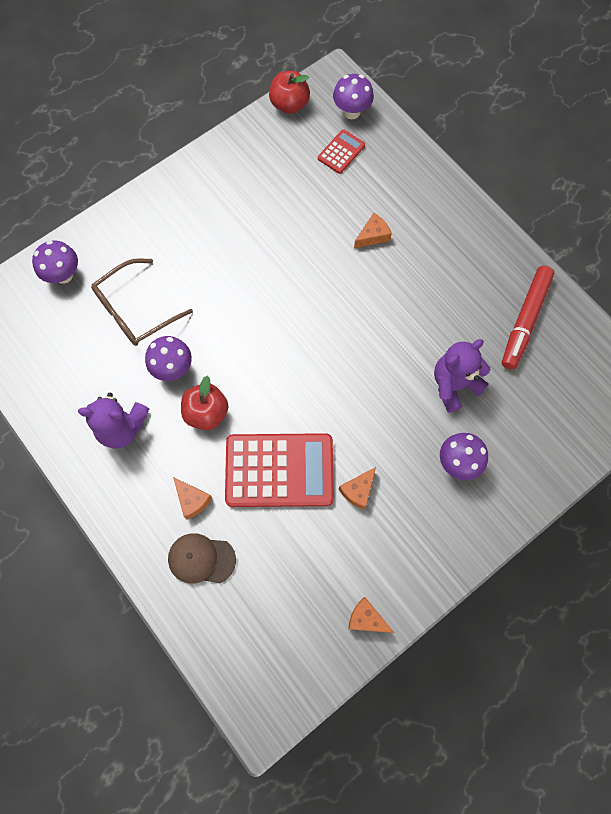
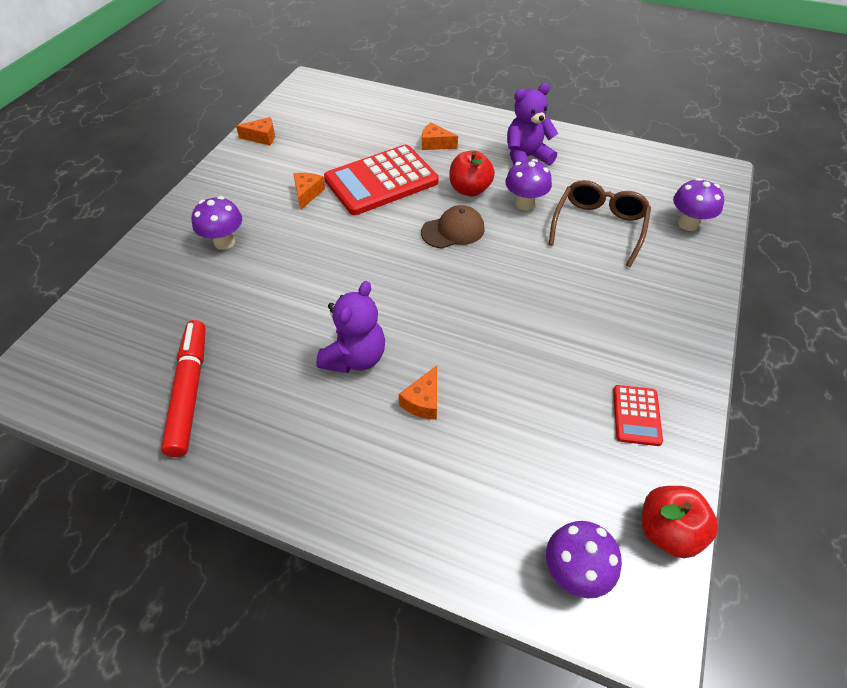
camera: 150 degrees right, 20 degrees down
(201, 559) = (402, 122): brown cap -> brown cap (453, 230)
(341, 152) = (540, 494): red calculator -> red calculator (636, 415)
(454, 385) = (252, 296): purple teddy bear -> purple teddy bear (355, 357)

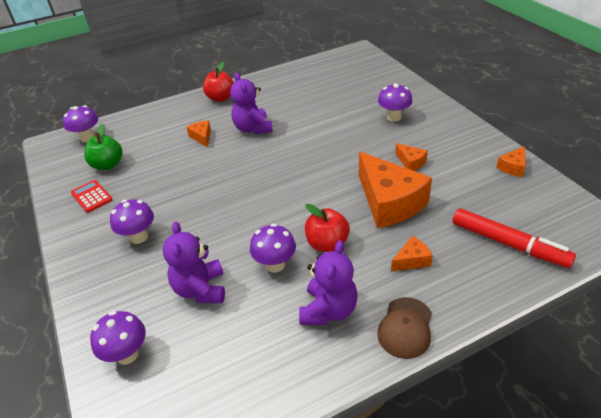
camera: 135 degrees right, 10 degrees down
(190, 391) = (297, 83): red marker -> red marker (508, 244)
(381, 181) = (389, 202): red calculator -> orange cheese
(453, 230) = (295, 209): brown cap -> brown cap (405, 327)
(582, 462) = (108, 165): none -> green apple
(598, 227) = (200, 289): brown glasses -> purple teddy bear
(616, 312) = (139, 237): none -> purple mushroom
(668, 531) = (53, 169): red apple -> red apple (220, 98)

